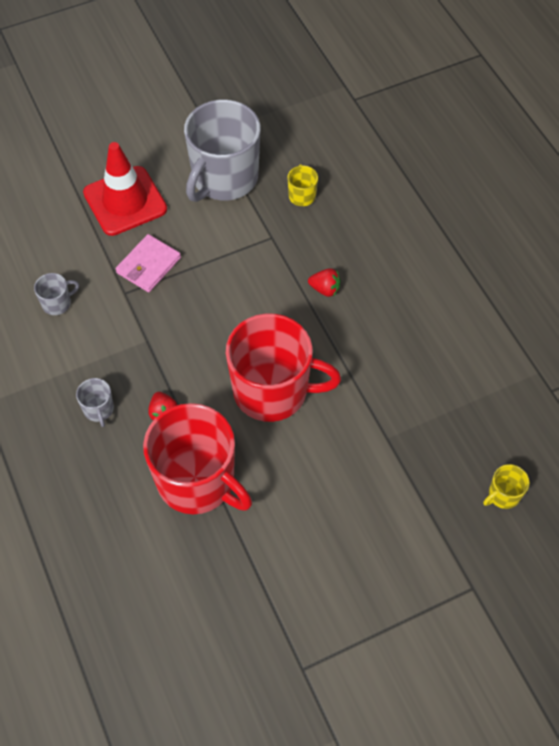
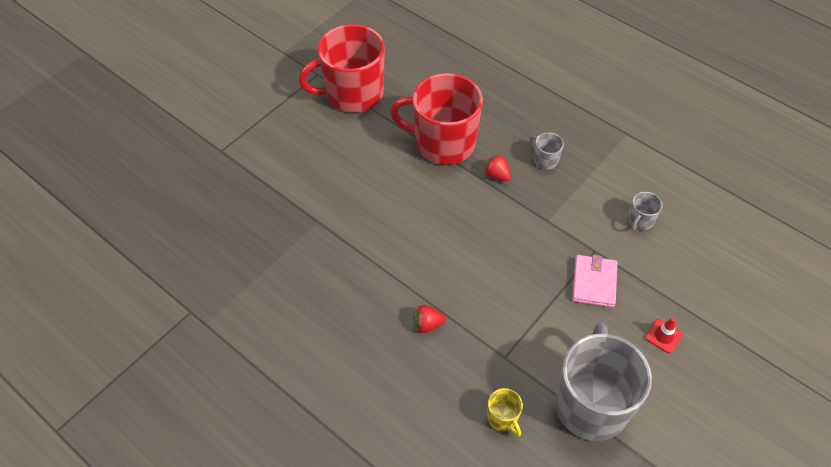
camera: 155 degrees right, 5 degrees down
(125, 201) = (663, 336): red traffic cone -> red traffic cone, size x0.41
(272, 391) = (425, 221): red mug -> red mug (353, 93)
(503, 495) = (213, 215): yellow mug -> none

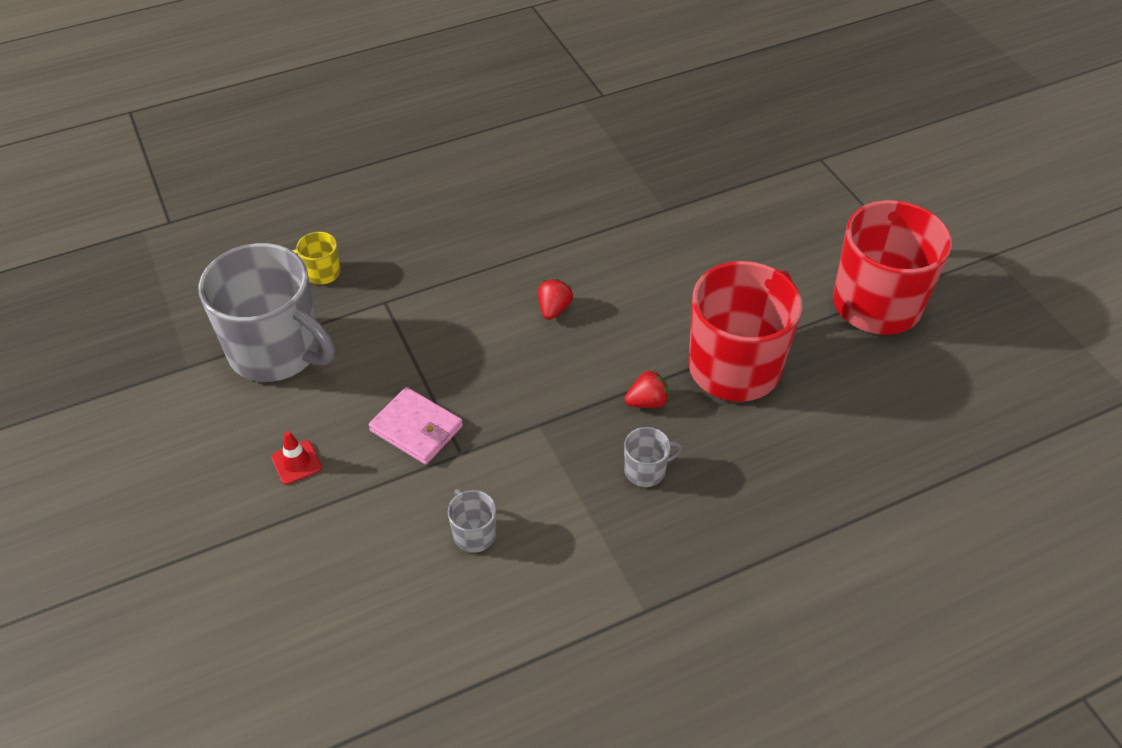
camera: 115 degrees right, 5 degrees down
(427, 324) = (469, 254): red strawberry -> red strawberry (554, 309)

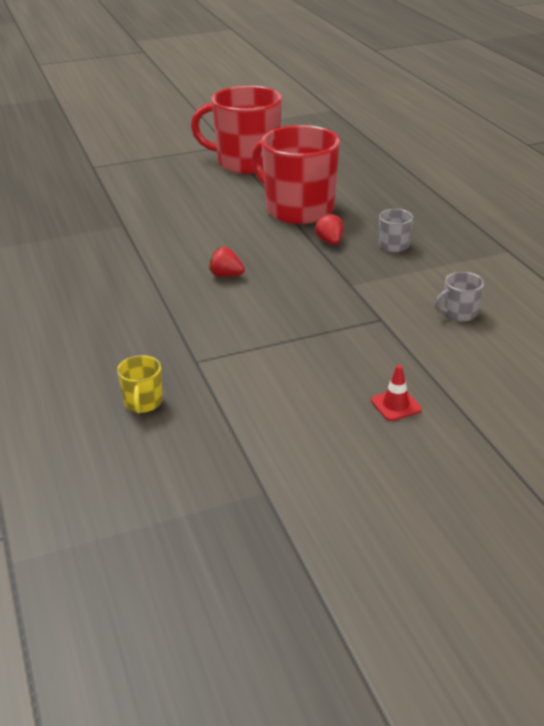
camera: 85 degrees left, 15 degrees down
(276, 351) = (251, 427): grey mug -> none
(416, 428) = (355, 340): pink wallet -> none

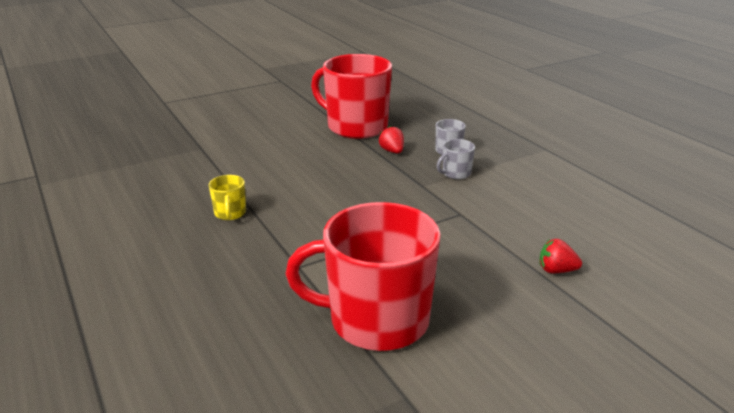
camera: 10 degrees left, 5 degrees down
(143, 402) = (254, 313): yellow mug -> yellow mug (230, 213)
(226, 275) = (307, 185): red strawberry -> red strawberry (556, 270)
(246, 162) = (300, 92): red mug -> red mug (376, 320)
(396, 405) = (502, 292): red traffic cone -> none
(459, 313) = (526, 203): grey mug -> grey mug (456, 173)

